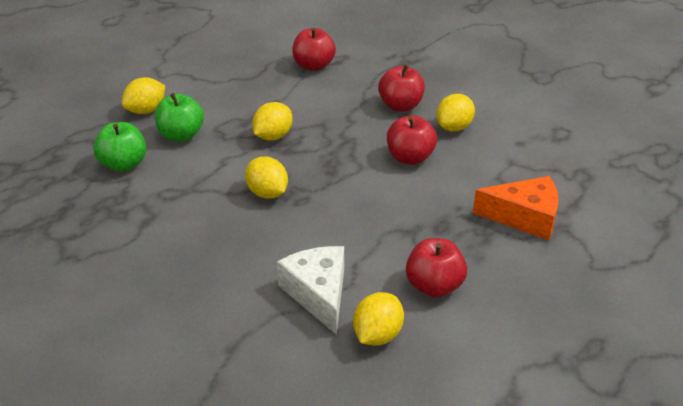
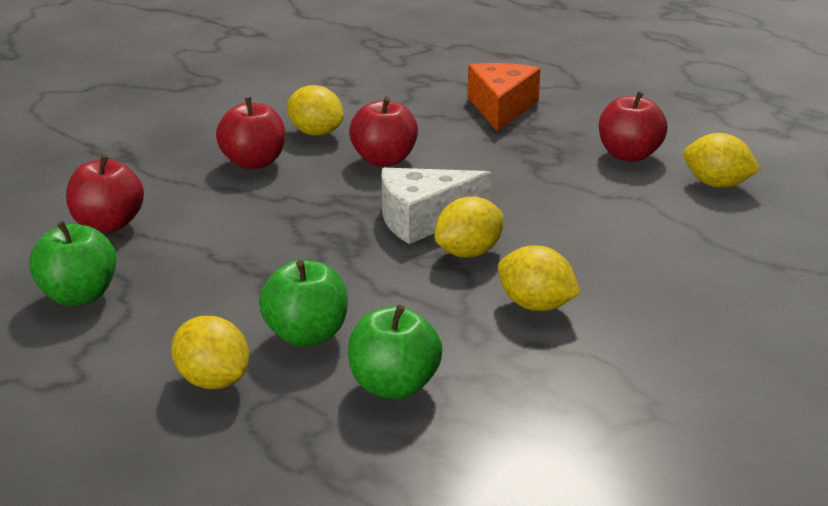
camera: 90 degrees left, 10 degrees down
(235, 67) = (78, 296): none -> green apple
(273, 136) = (321, 253): yellow lemon -> yellow lemon (536, 306)
(318, 294) = (664, 216): white cheese -> white cheese (424, 219)

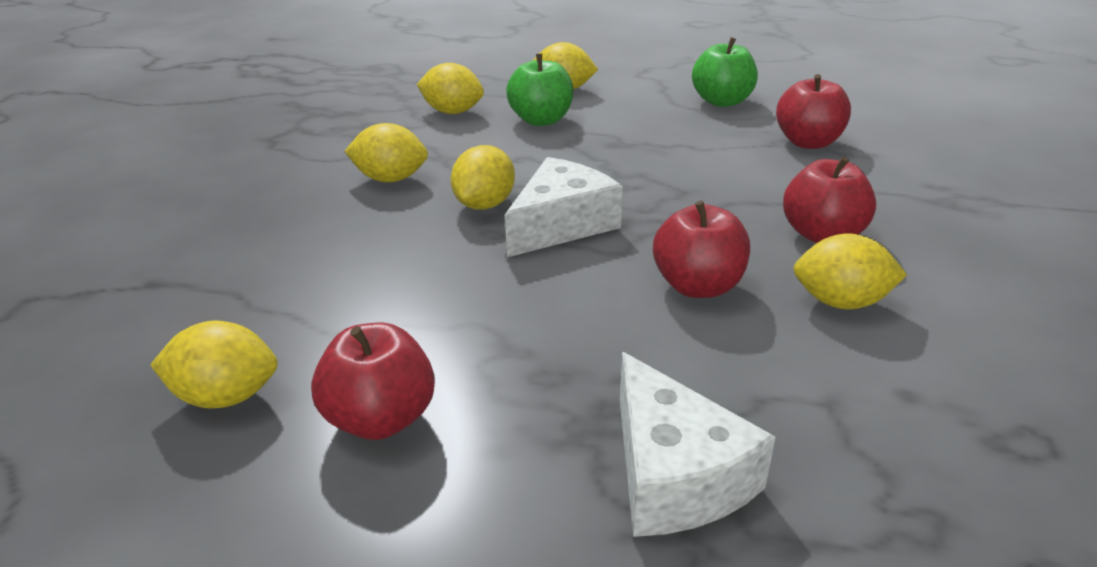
camera: 150 degrees right, 5 degrees up
(394, 386) = (452, 112): green apple -> yellow lemon
(501, 108) = (674, 474): orange cheese -> white cheese

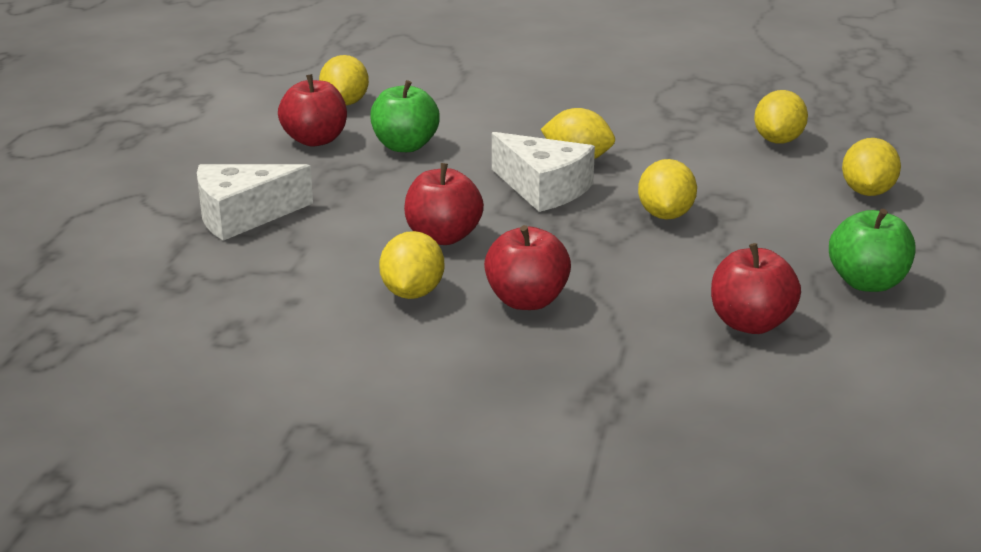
camera: 90 degrees right, 5 degrees down
(390, 179) = (621, 124): yellow lemon -> yellow lemon (665, 215)
(541, 120) = (770, 181): green apple -> green apple (405, 146)

